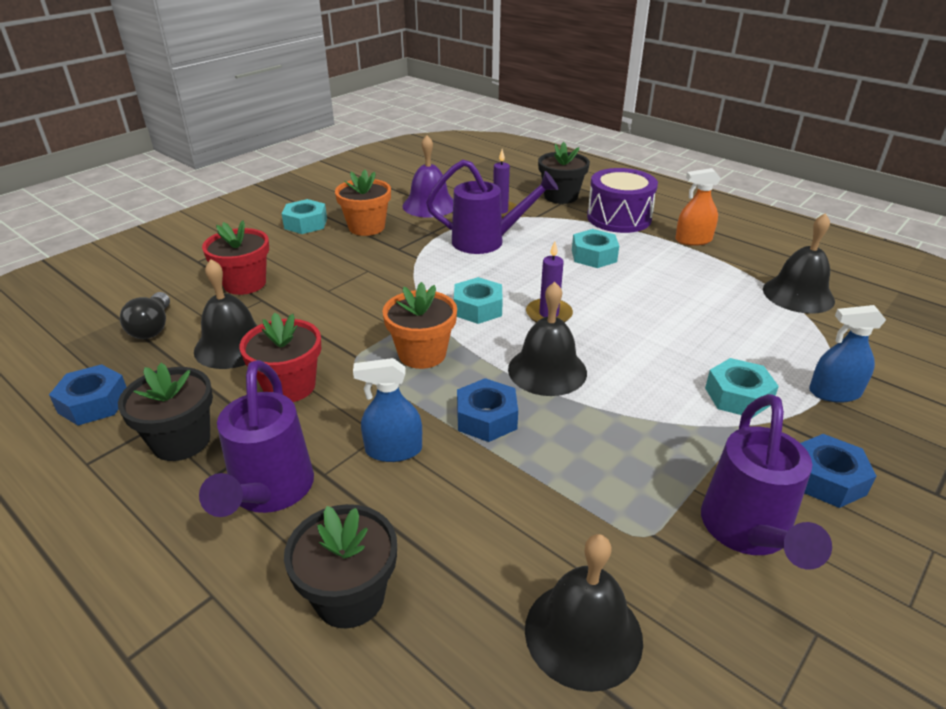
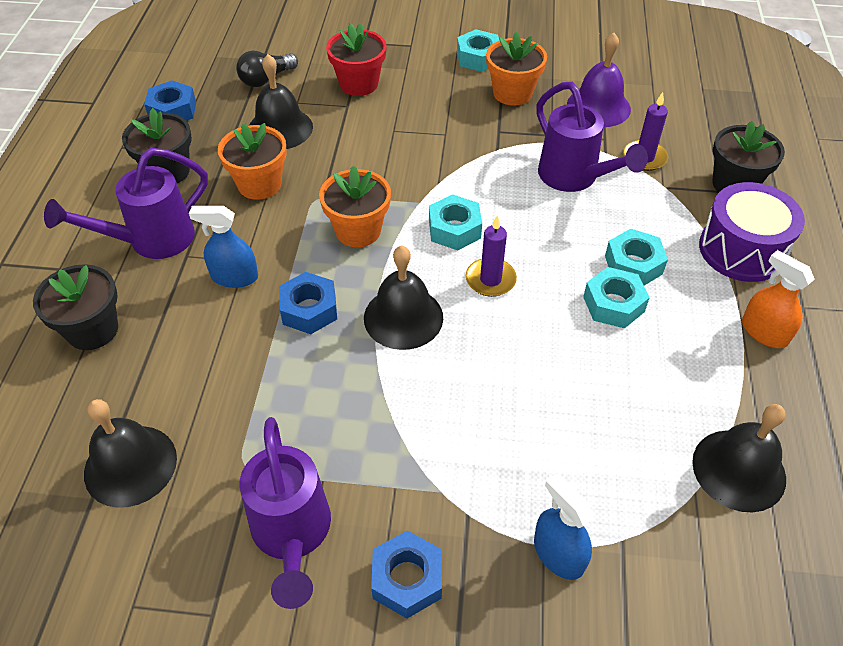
camera: 55 degrees right, 15 degrees up
(289, 386) = (259, 184): red flower pot -> orange flower pot
(393, 450) = (234, 277): blue spray bottle -> blue spray bottle turned 45 degrees counterclockwise
(738, 396) = (482, 471): turquoise nut -> turquoise nut (613, 304)
(748, 534) = (292, 536): purple watering can -> purple watering can turned 75 degrees counterclockwise

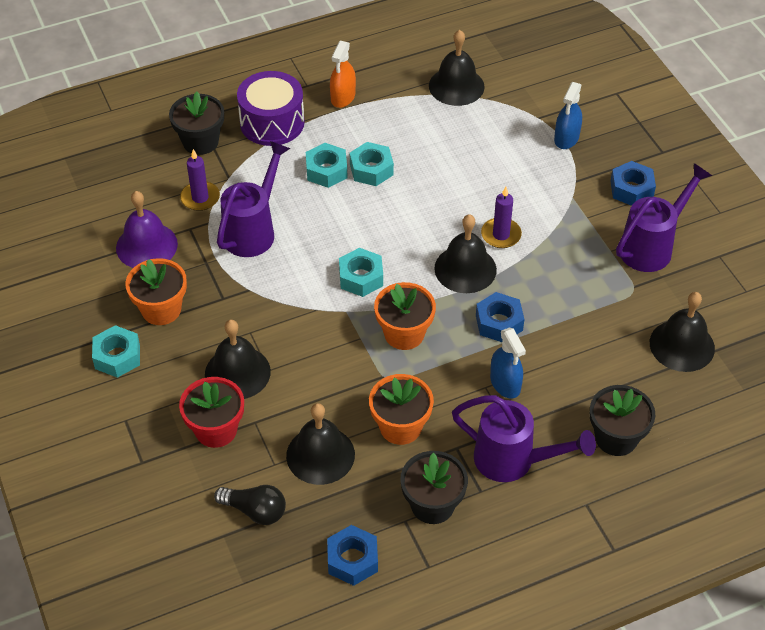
camera: 120 degrees left, 0 degrees up
(406, 112) = (237, 372): none -> black bell
(490, 279) = (396, 238): purple candle -> purple candle (501, 235)

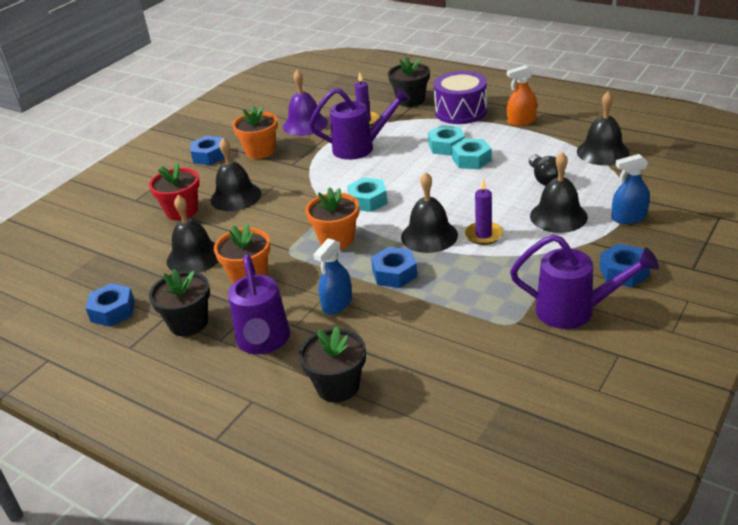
camera: 60 degrees right, 15 degrees down
(117, 356) = (209, 156): turquoise nut -> blue nut
(255, 511) = (127, 254): black light bulb -> black light bulb (545, 179)
(682, 345) = (483, 379): black bell -> black bell (558, 216)

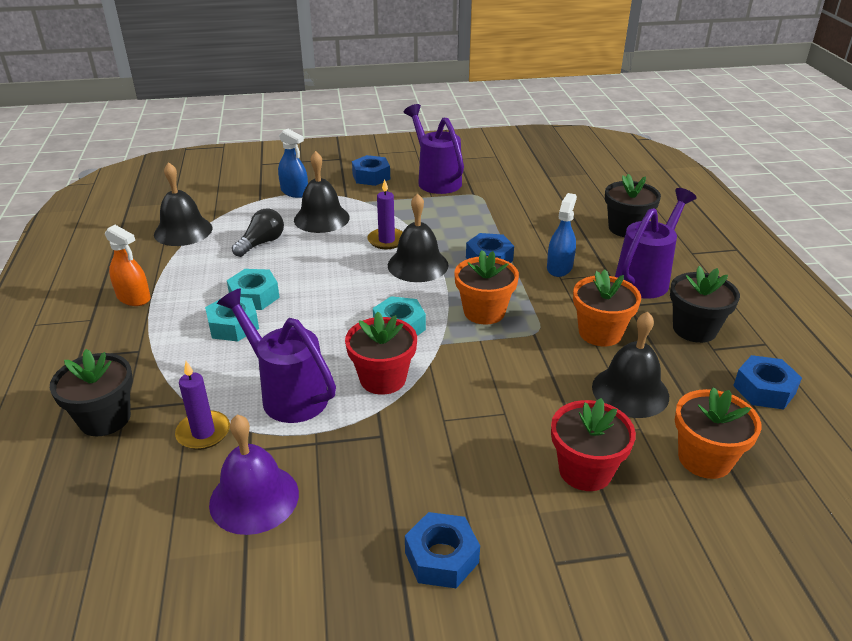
camera: 135 degrees left, 0 degrees up
(235, 197) = (502, 439): black bell -> none
(260, 151) = (375, 497): orange flower pot -> orange flower pot (704, 459)
(330, 178) = (383, 379): none -> red flower pot
(337, 303) = (559, 267): blue spray bottle -> blue spray bottle turned 60 degrees counterclockwise
(460, 111) = (126, 353): purple drum -> none

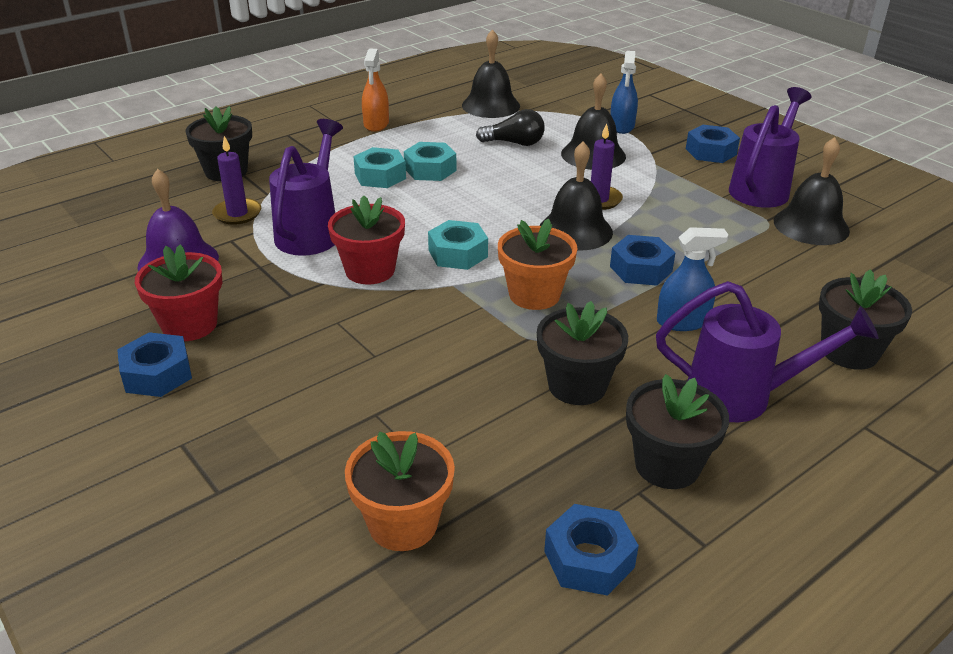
camera: 60 degrees right, 0 degrees up
(585, 470) = (322, 432): red flower pot -> red flower pot (189, 325)
(600, 333) = (577, 385): orange flower pot -> black flower pot
(630, 391) = (483, 435): black bell -> black bell (811, 225)

